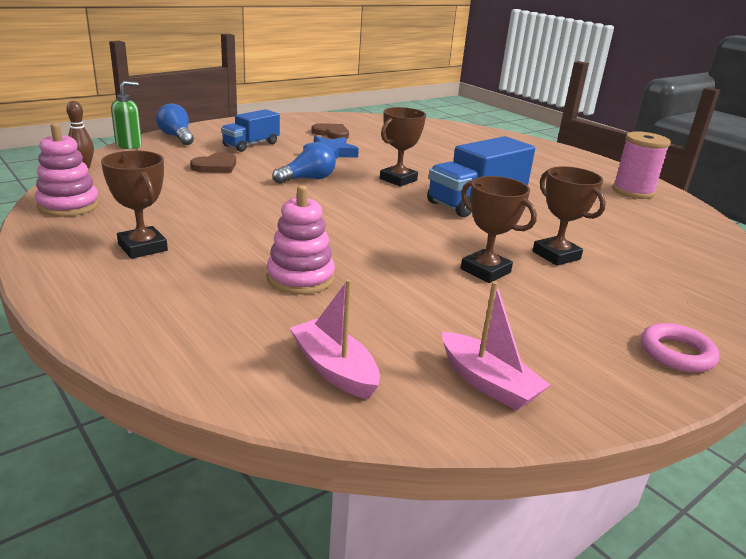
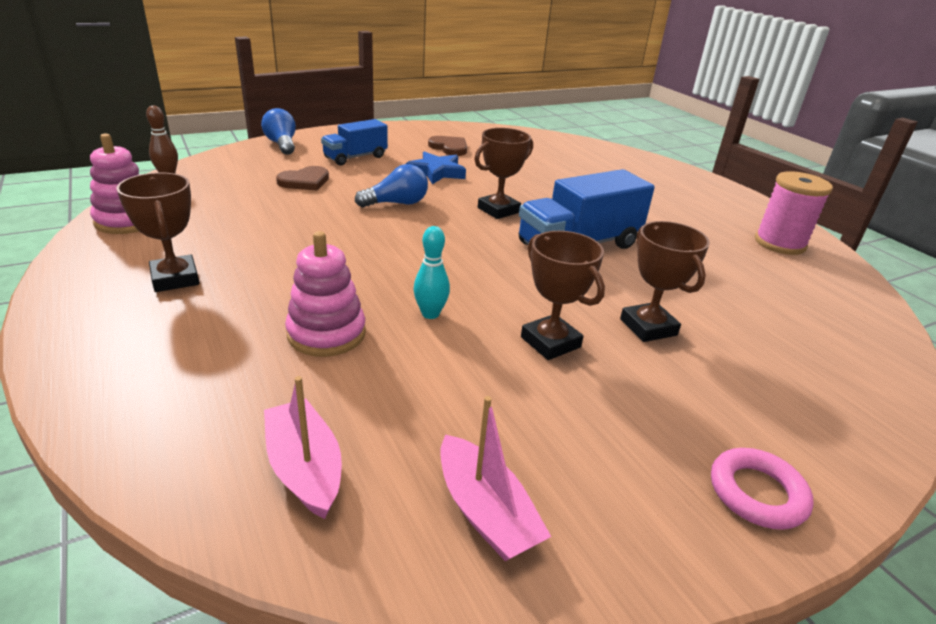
camera: 10 degrees right, 5 degrees up
(129, 145) = (228, 152): green soap dispenser -> none
(379, 258) = (430, 314): none -> turquoise bowling pin

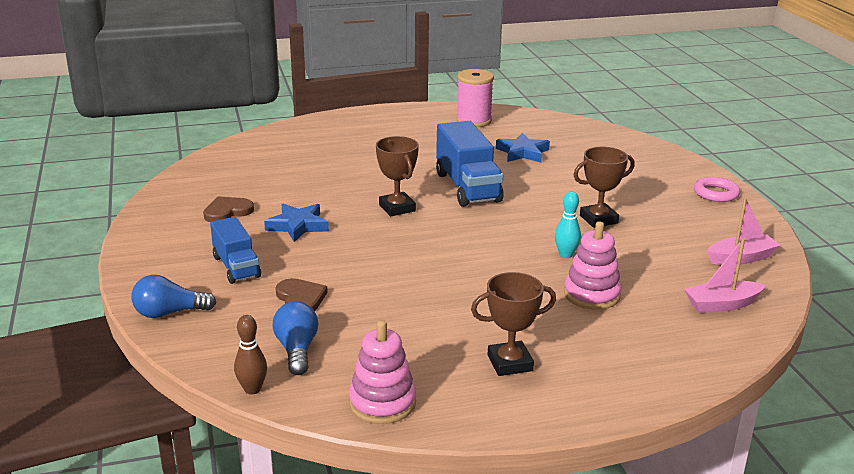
camera: 75 degrees left, 5 degrees down
(397, 203) = (371, 252): blue light bulb -> blue light bulb (297, 350)
(648, 327) = (581, 187): brown trophy -> none
(718, 279) = (522, 152): none -> blue star

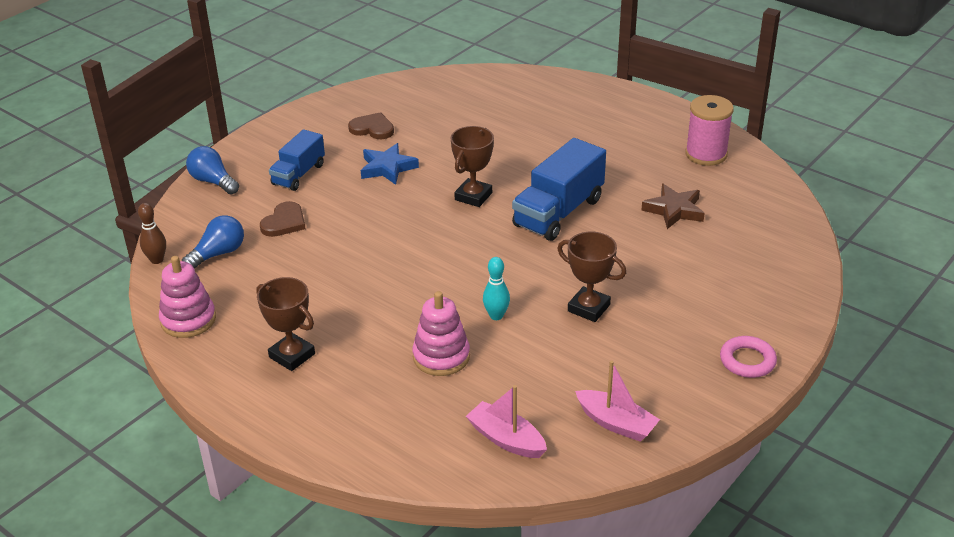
camera: 55 degrees right, 10 degrees up
(522, 152) = (674, 210): blue star -> brown star

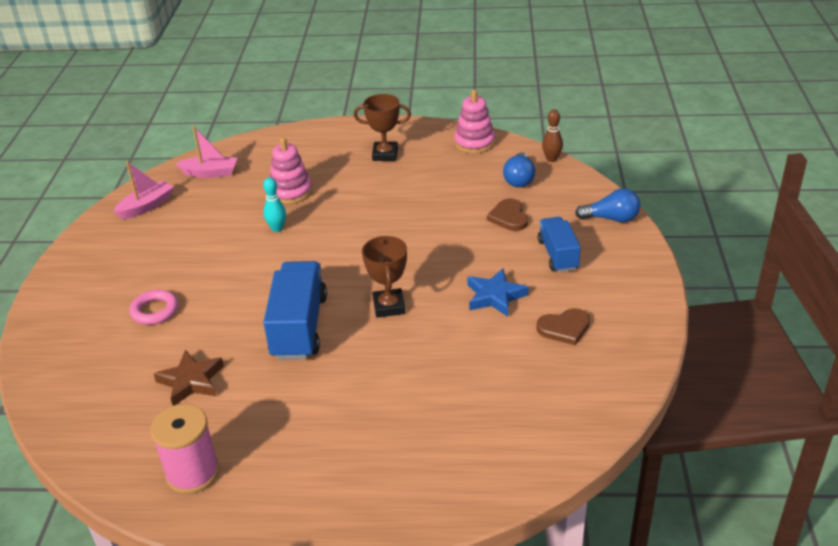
camera: 145 degrees right, 0 degrees up
(588, 308) = (212, 262): brown trophy -> none
(616, 423) = (146, 206): pink boat -> pink boat turned 135 degrees clockwise
(747, 361) = (68, 278): pink ring -> pink ring (155, 310)

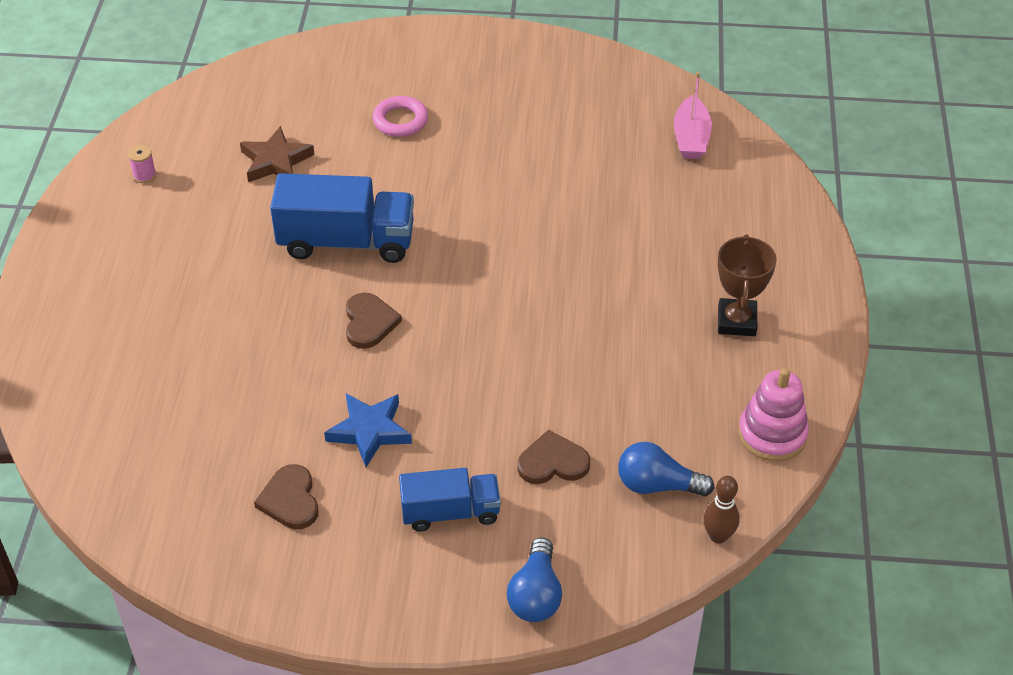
camera: 90 degrees right, 10 degrees up
(146, 206) = (613, 88): pink boat -> none
(193, 473) = (144, 175): pink spool -> pink spool, size x0.44
(277, 228) = (551, 212): turquoise bowling pin -> none
(291, 192) = (638, 220): pink stacking toy -> none
(389, 306) = (369, 322): brown trophy -> brown heart

